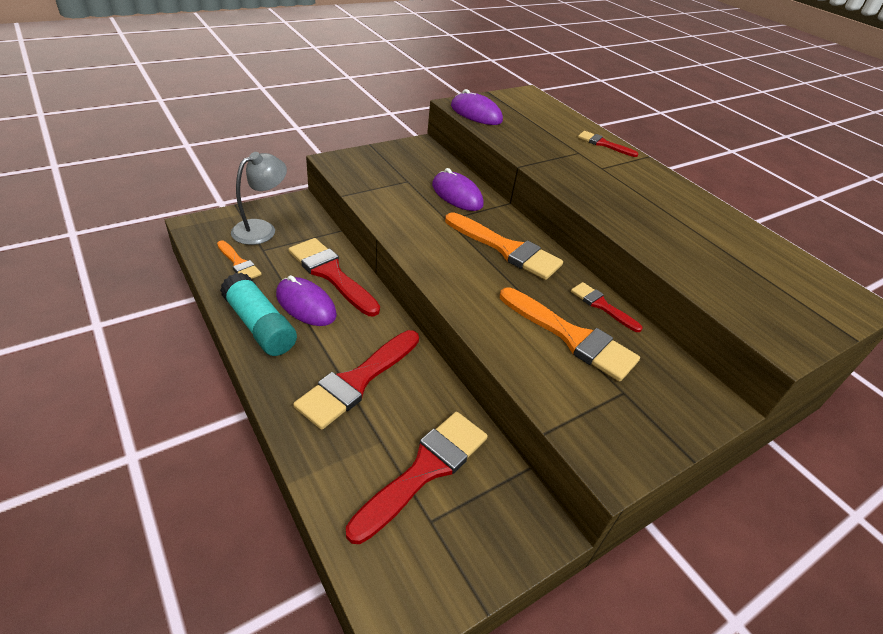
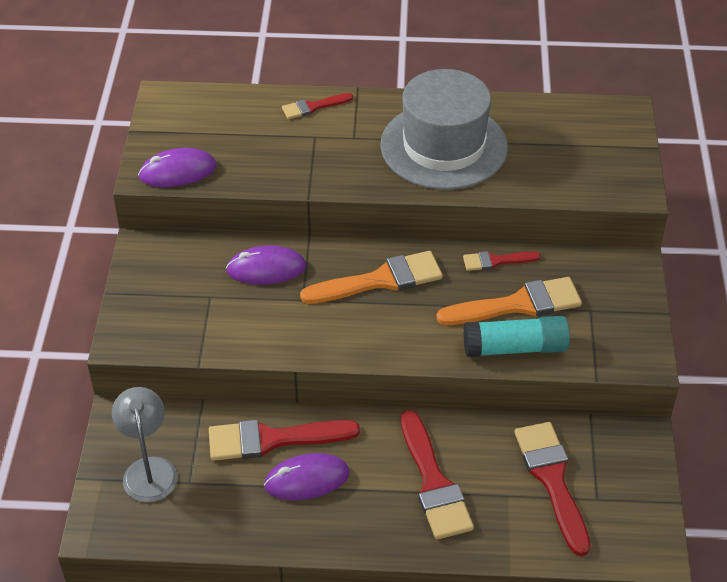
camera: 50 degrees left, 5 degrees up
(239, 263) = (199, 512): orange brush -> none
(259, 325) = (313, 528): turquoise glue stick -> turquoise glue stick (515, 348)
(656, 210) = (443, 146): none -> grey hat

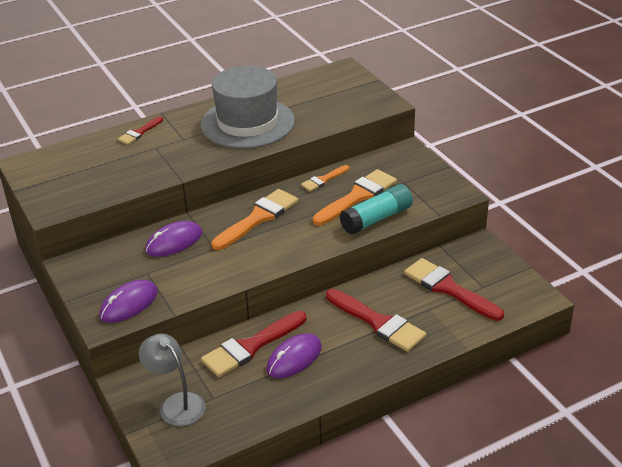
camera: 30 degrees left, 10 degrees down
(177, 171) = (73, 200): purple mouse -> purple mouse (129, 304)
(496, 261) = (323, 180): red brush -> orange brush

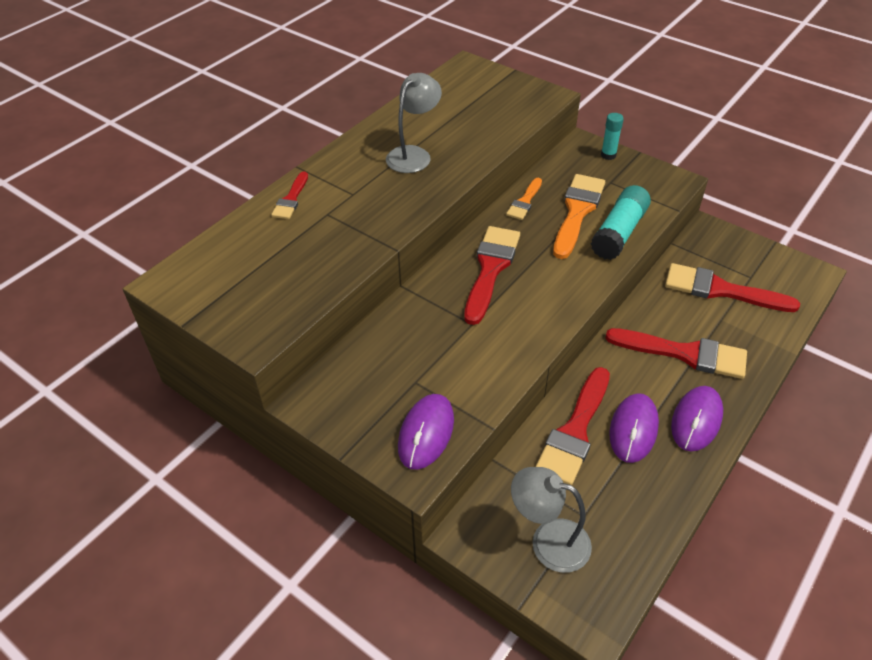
camera: 25 degrees left, 10 degrees up
(174, 242) = (416, 329): purple mouse -> purple mouse (696, 420)
(247, 123) = (414, 154): grey hat -> grey lamp
(258, 218) = (490, 269): orange brush -> red brush
(420, 163) = (608, 155): none -> turquoise glue stick

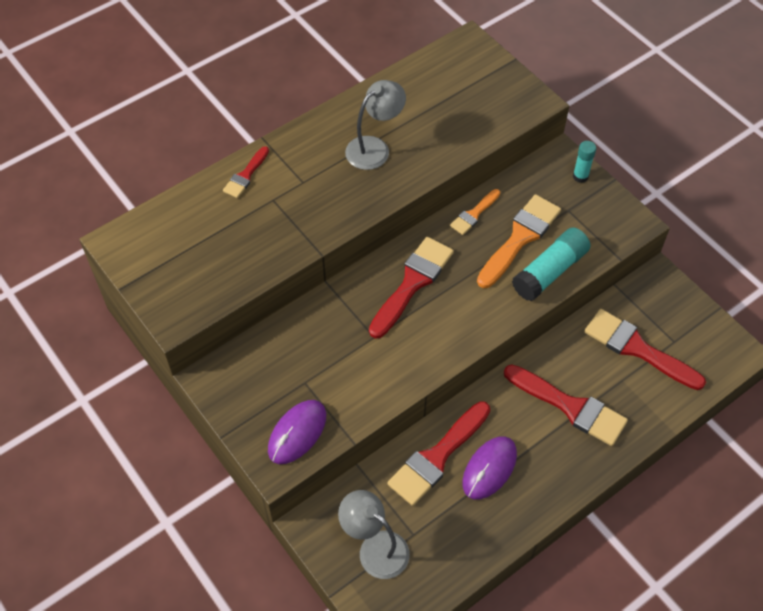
camera: 15 degrees right, 10 degrees up
(696, 420) = (549, 475): purple mouse -> none

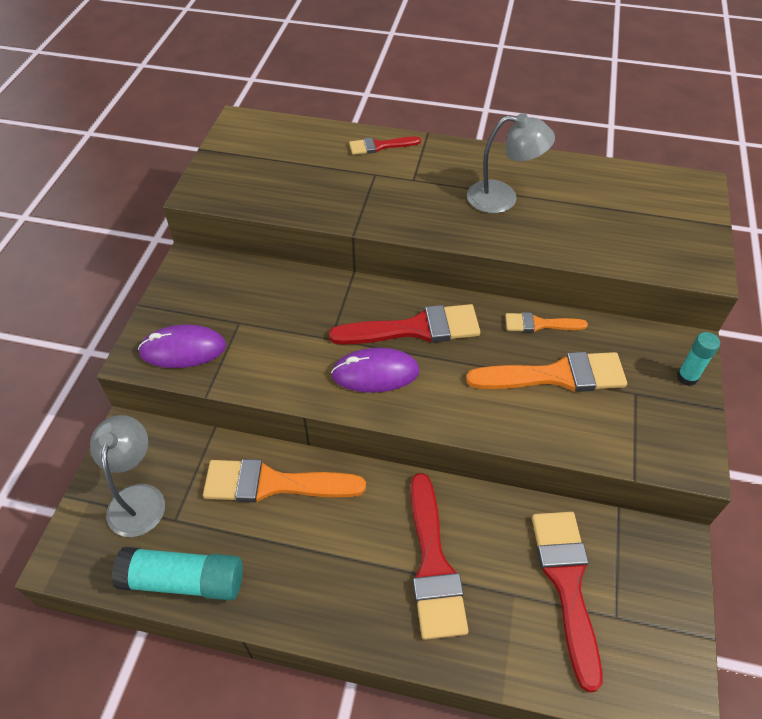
camera: 50 degrees right, 5 degrees down
(437, 457) = (273, 484): red brush -> orange brush
(489, 468) = (297, 537): purple mouse -> purple mouse (375, 373)
(550, 272) = (546, 425): turquoise glue stick -> turquoise glue stick (184, 580)

